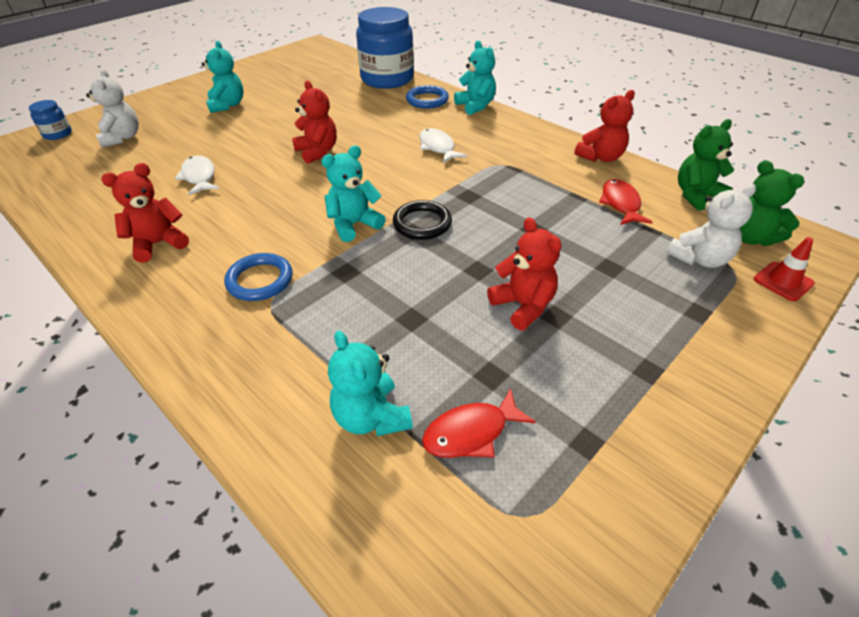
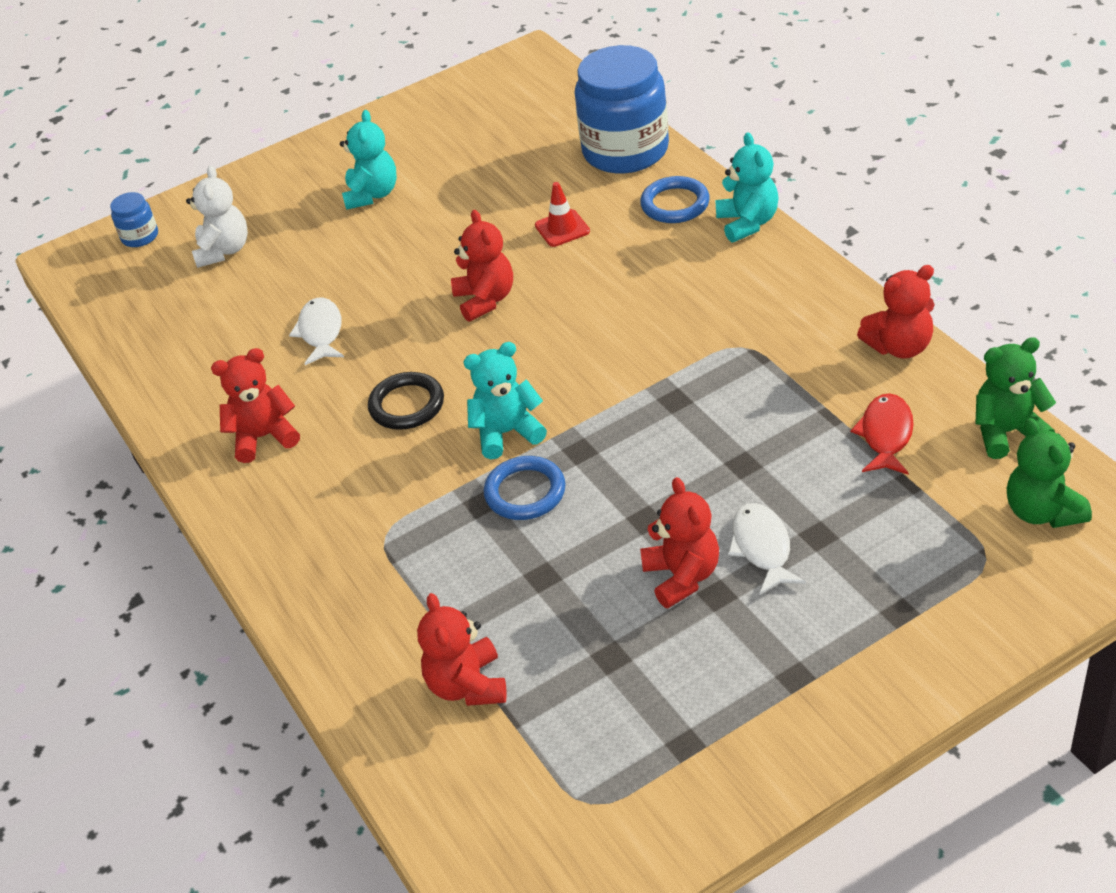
camera: 20 degrees right, 0 degrees up
(260, 280) = (377, 503): blue ring -> blue ring (525, 492)
(371, 417) = (467, 685): turquoise teddy bear -> red teddy bear
(422, 223) = (596, 440): black ring -> black ring (407, 405)
(438, 147) = (660, 306): white fish -> white fish (762, 548)
(471, 432) = (566, 716): red fish -> none
(699, 259) = (948, 536): white teddy bear -> none
(783, 281) = (1043, 583): red traffic cone -> red traffic cone (562, 228)

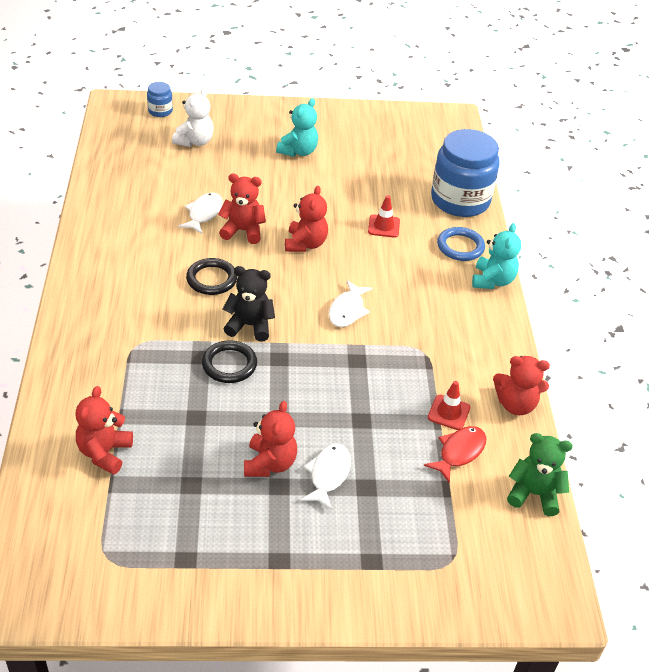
camera: 20 degrees right, 0 degrees up
(264, 437) = (125, 255): red teddy bear -> red teddy bear (243, 231)
(507, 433) = (249, 325): turquoise teddy bear -> black teddy bear
(525, 492) = (229, 364): blue ring -> black ring
(610, 349) = (347, 310): none -> white fish
(834, 398) = (448, 412): none -> red traffic cone
(1042, 511) = (511, 554): green teddy bear -> none

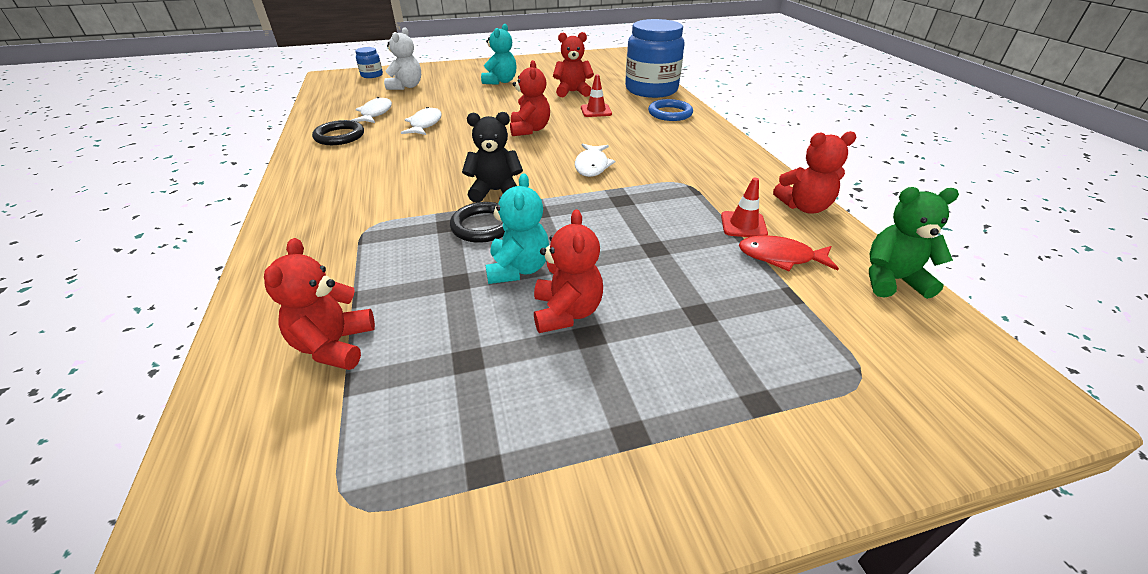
camera: 10 degrees left, 5 degrees down
(211, 279) = (444, 164): black ring -> black ring (339, 136)
(243, 231) = (466, 130): red teddy bear -> red teddy bear (573, 92)
(328, 475) = (646, 310): white fish -> white fish (375, 113)
(459, 452) = (780, 257): red fish -> red fish turned 105 degrees counterclockwise
(492, 281) = (712, 128): turquoise teddy bear -> turquoise teddy bear (518, 269)

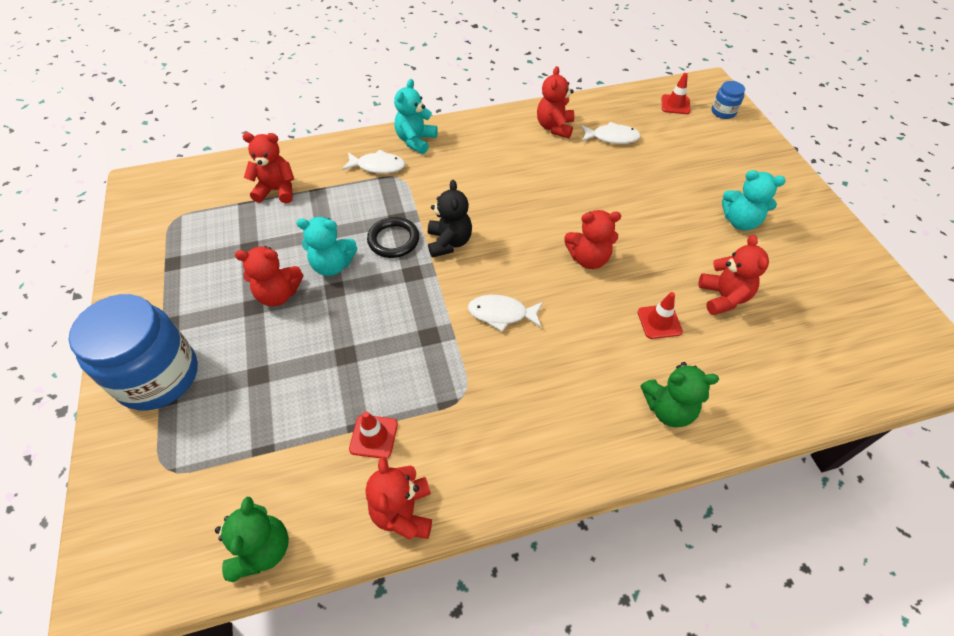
camera: 90 degrees right, 15 degrees up
(299, 217) = (416, 141): none -> turquoise teddy bear
(339, 136) = (554, 127): black ring -> red teddy bear
(347, 88) = (675, 104): none -> red traffic cone
(406, 86) = (695, 144): white teddy bear -> none
(425, 124) = (590, 176): white fish -> white fish (378, 166)
(651, 90) = (764, 395): blue jar -> blue jar (158, 376)
(670, 113) = (668, 409): blue ring -> green teddy bear
(780, 257) = (315, 456): red fish -> none

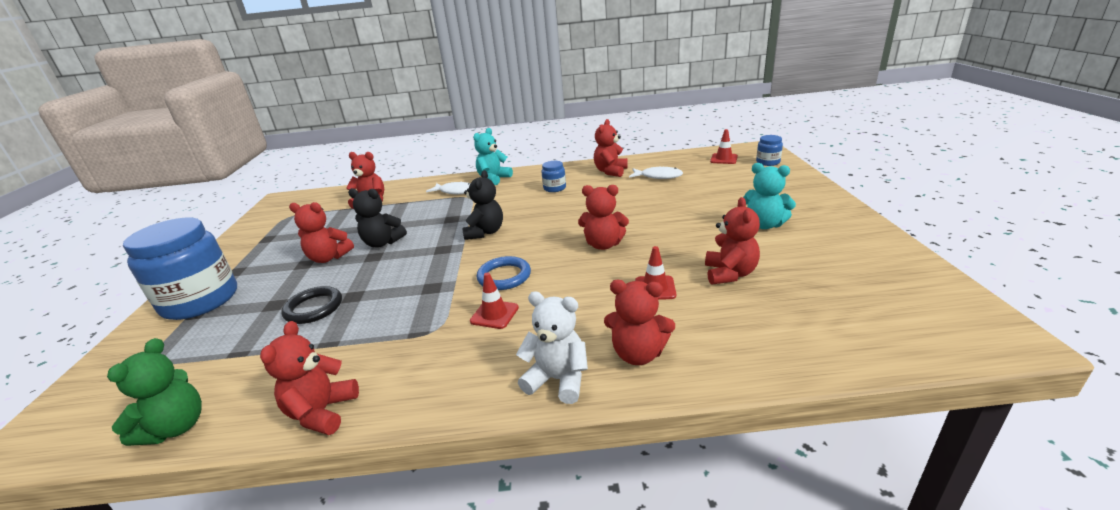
camera: 15 degrees right, 25 degrees down
(332, 265) = (382, 243): turquoise teddy bear -> black teddy bear
(373, 436) = (336, 352): red traffic cone -> red traffic cone (494, 314)
(393, 240) = (440, 230): black ring -> black ring (314, 308)
(499, 159) = (554, 188): none -> blue jar
(501, 314) = (504, 276): white fish -> blue ring
(608, 447) = (558, 380): none -> white teddy bear
(668, 409) = (638, 354): green teddy bear -> red teddy bear

